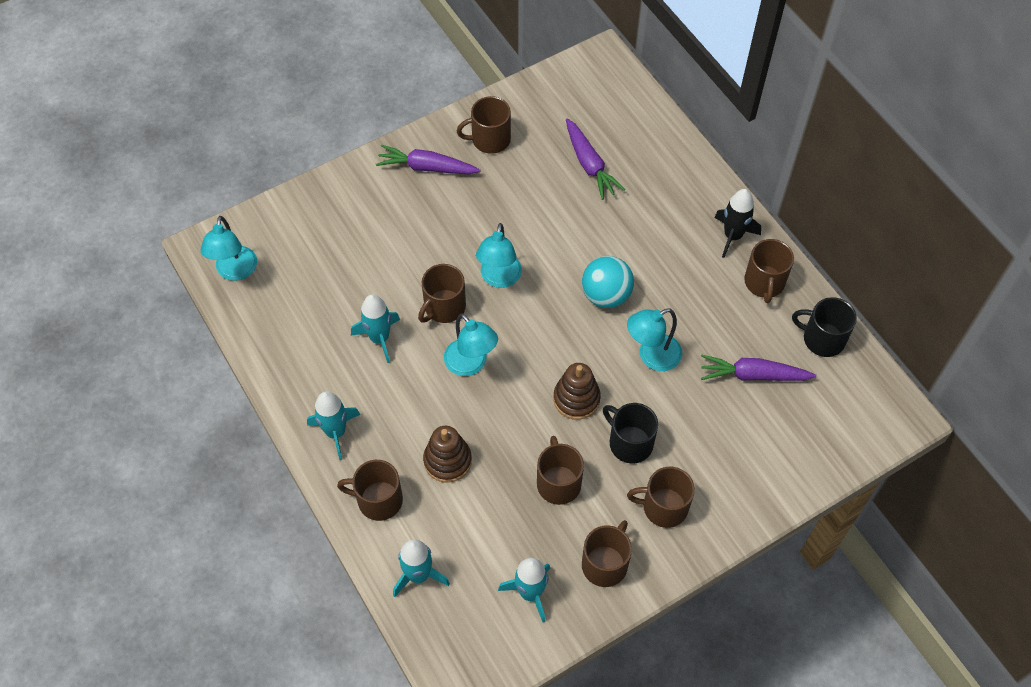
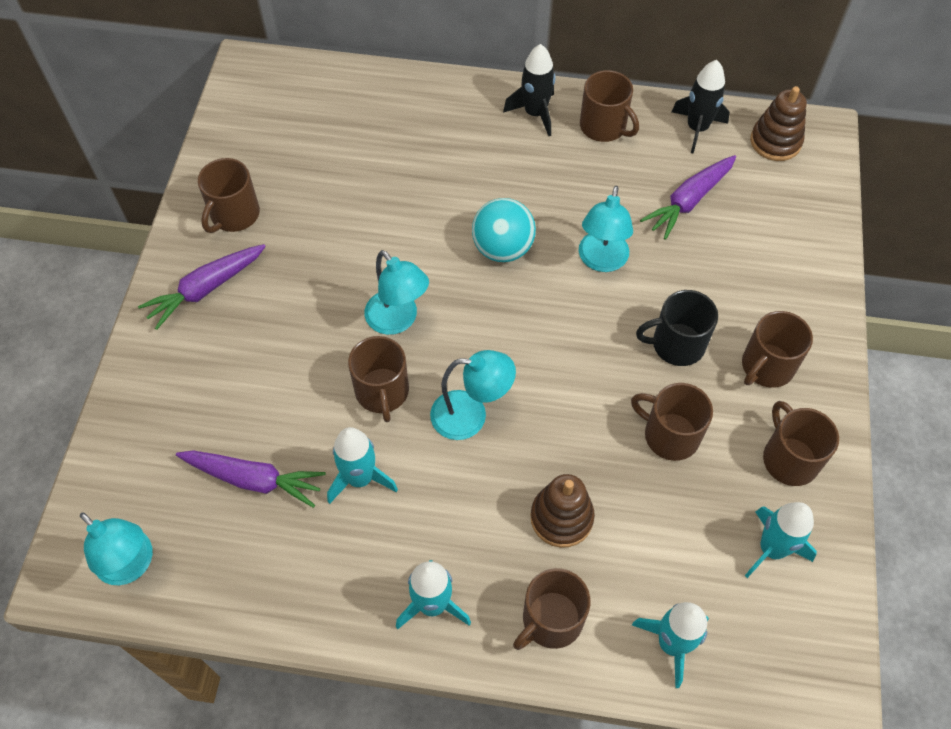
camera: 50 degrees left, 0 degrees up
(576, 399) = (592, 353): brown stacking toy -> brown stacking toy (775, 142)
(589, 164) = (350, 159): purple carrot -> purple carrot (254, 479)
(822, 339) = (697, 128): black mug -> black rocket

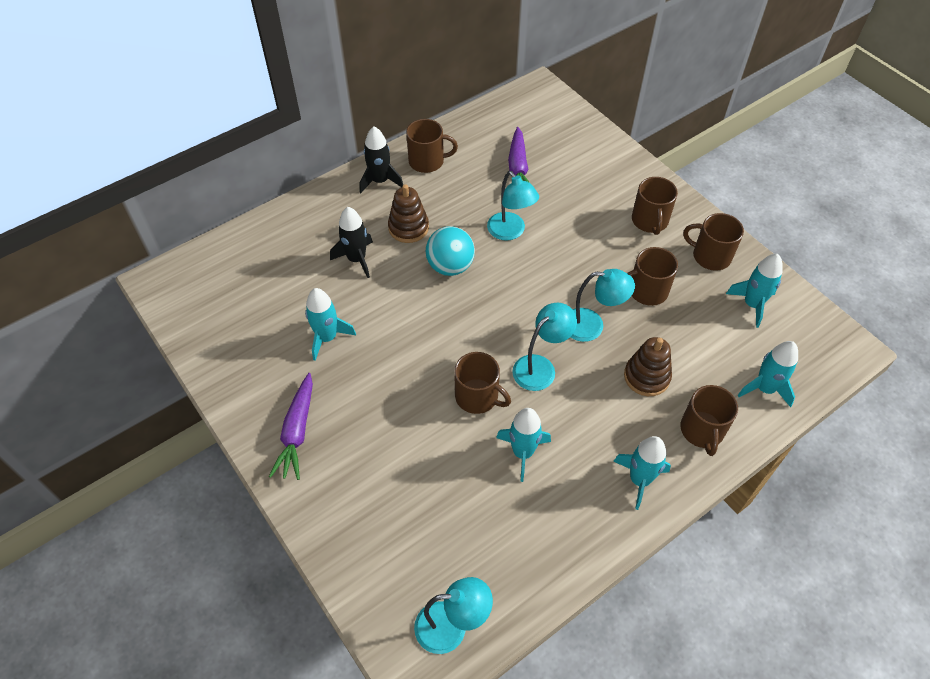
camera: 45 degrees left, 5 degrees down
(234, 214) = (260, 374): brown mug -> none
(254, 479) = (464, 509): purple carrot -> none
(320, 227) = (327, 337): none -> turquoise rocket
(398, 320) = (439, 351): turquoise lamp -> turquoise lamp (592, 325)
(676, 344) = (597, 244): black mug -> none
(697, 128) = (478, 128): black rocket -> black rocket (356, 259)
(775, 142) = (524, 108): brown stacking toy -> brown stacking toy (408, 228)

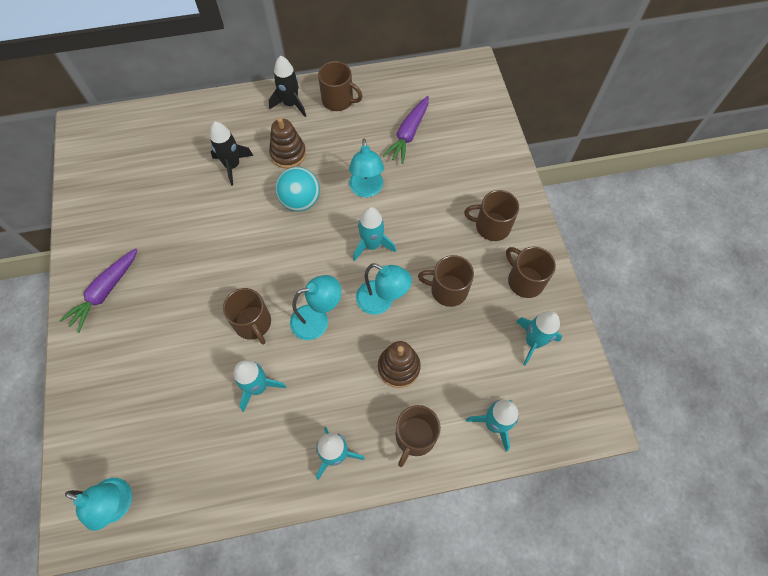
camera: 25 degrees right, 10 degrees up
(327, 337) = (172, 223): turquoise rocket -> turquoise rocket (372, 245)
(650, 221) = (491, 226): brown mug -> brown mug turned 75 degrees clockwise

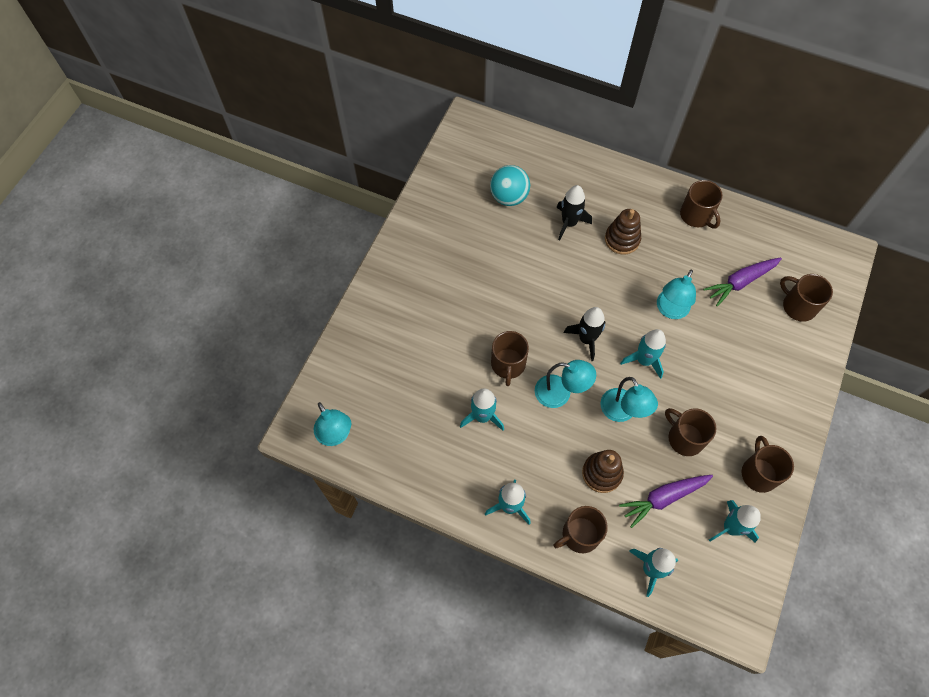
camera: 35 degrees right, 0 degrees up
(105, 292) = (412, 270): purple carrot -> purple carrot (663, 498)
(291, 104) = (651, 196): black rocket -> black rocket (586, 339)
(300, 201) = (607, 286): turquoise ball -> turquoise ball (509, 197)
(491, 226) = (761, 408): brown mug -> brown mug (798, 306)

